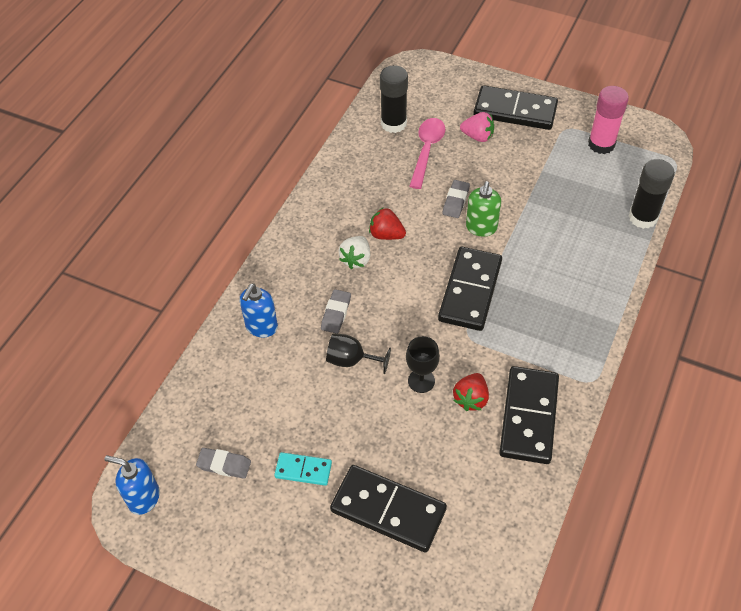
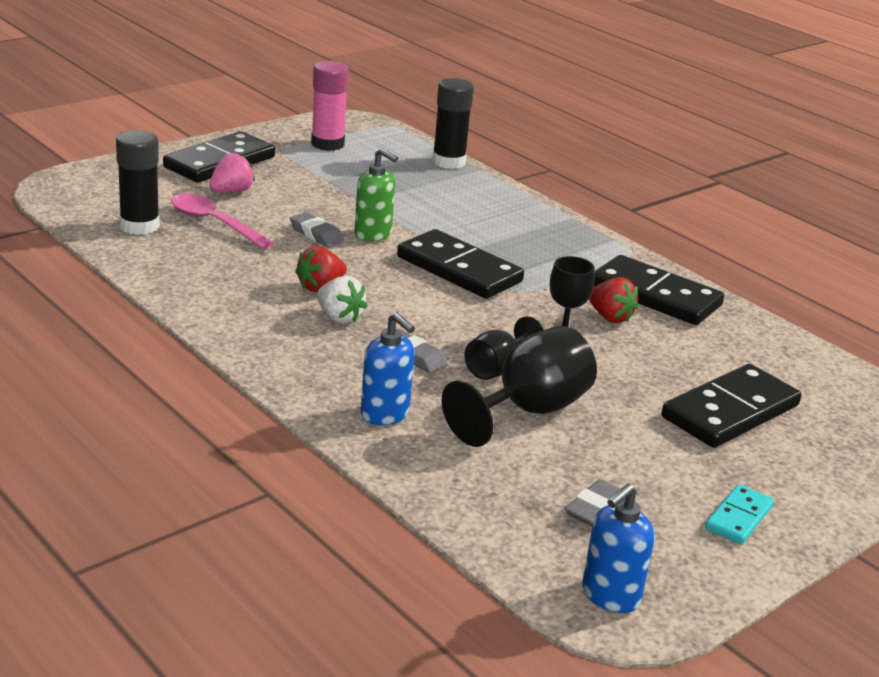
camera: 70 degrees left, 25 degrees down
(303, 470) = (641, 450): turquoise domino -> turquoise domino (738, 517)
(311, 394) = (528, 411): none -> black goblet

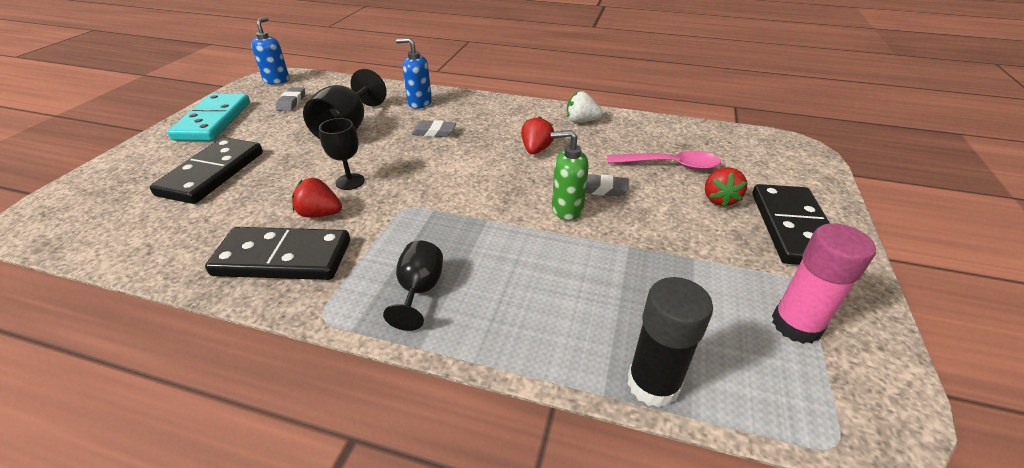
camera: 150 degrees right, 10 degrees up
(139, 226) = (697, 143): black glue stick -> none
(231, 191) = (719, 199): pink strawberry -> red strawberry
(339, 317) = (499, 137): white strawberry -> white strawberry (581, 121)
(459, 269) = (468, 206): black domino -> none
(497, 369) = (380, 143): black goblet -> black goblet (419, 291)
(738, 517) = (213, 121): turquoise domino -> turquoise domino, size x1.92

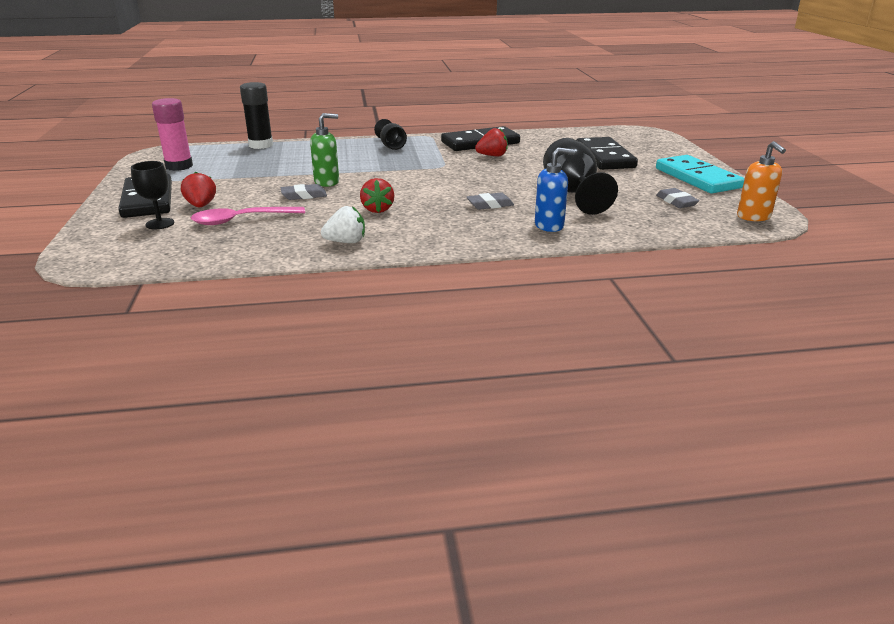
camera: 155 degrees right, 10 degrees down
(277, 80) = (753, 217): blue soap dispenser -> orange soap dispenser
(350, 181) = (502, 169): black goblet -> black goblet (160, 224)

